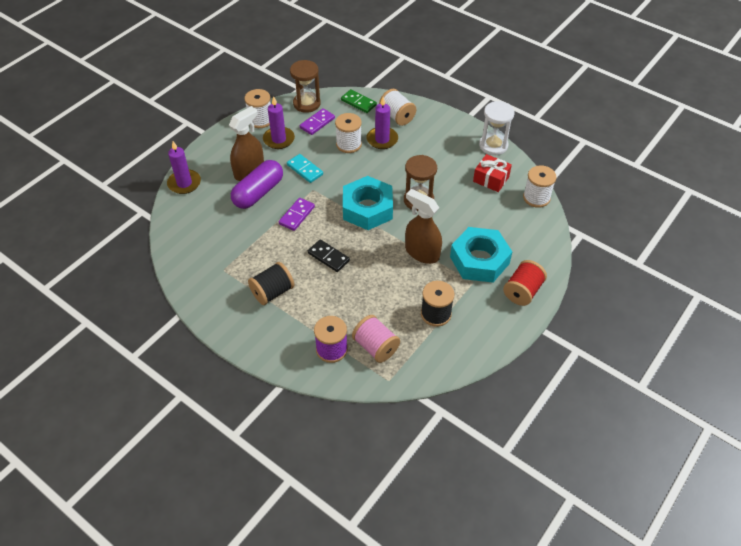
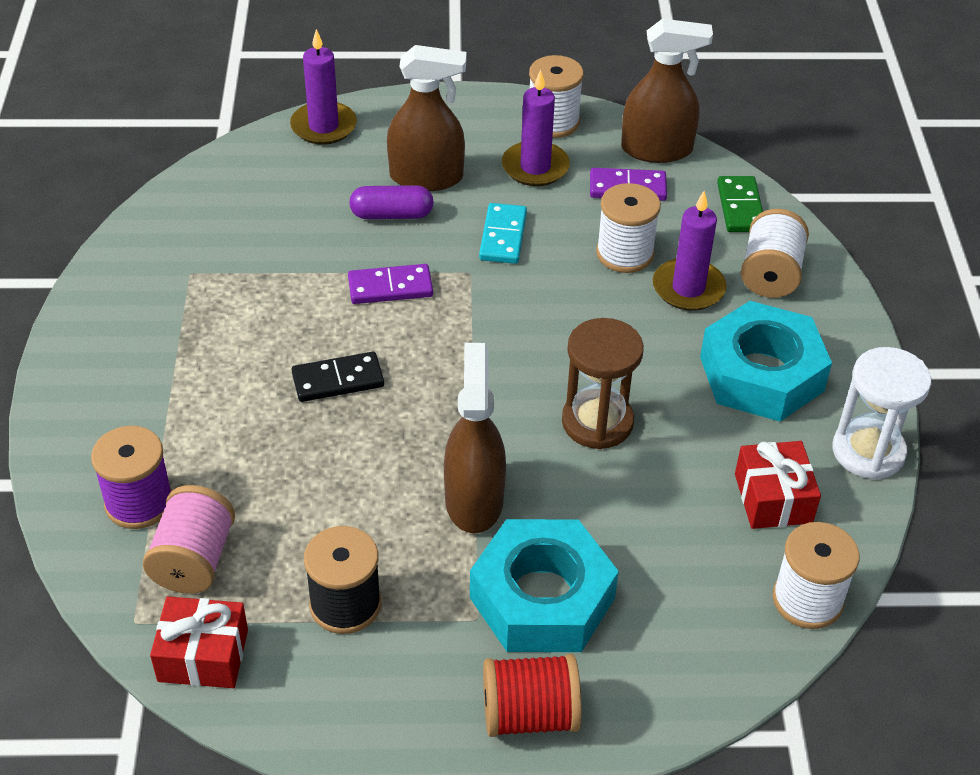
camera: 50 degrees right, 5 degrees down
(258, 193) = (392, 214): purple capsule -> purple capsule, size x0.62
(272, 292) = (196, 357): black spool -> none
(307, 103) = (657, 149): brown hourglass -> brown spray bottle
(328, 257) = (338, 380): black domino -> black domino turned 75 degrees clockwise
(367, 208) = (500, 365): turquoise nut -> turquoise nut (761, 374)
(422, 367) = (203, 655): none -> red gift

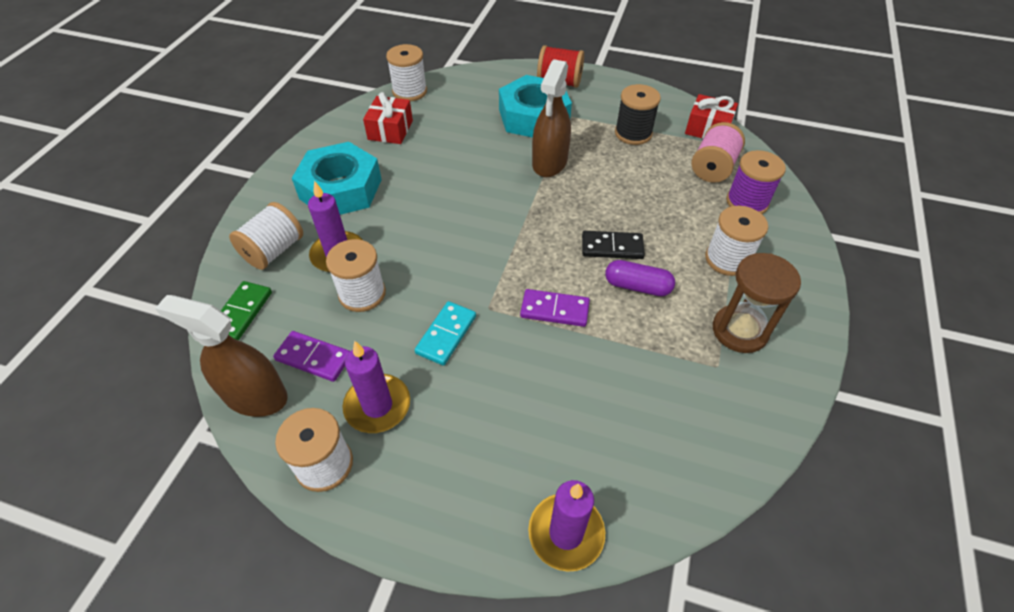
camera: 160 degrees left, 5 degrees up
(174, 400) = (727, 259): none -> white spool
(392, 214) = (530, 384): purple capsule -> purple capsule (637, 286)
(426, 177) = (483, 421): brown spray bottle -> none
(597, 422) = (458, 185): brown hourglass -> brown hourglass (739, 330)
(868, 451) = (321, 139): white hourglass -> none

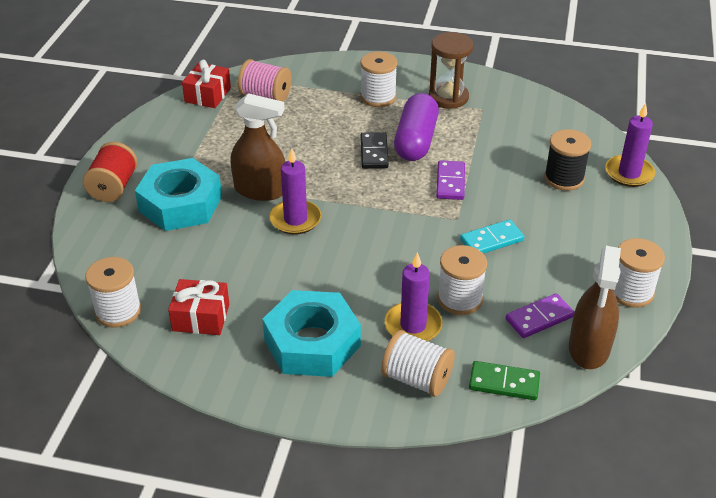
camera: 95 degrees left, 10 degrees down
(313, 358) = (539, 318): purple domino -> purple domino turned 45 degrees clockwise
(377, 405) = (571, 271): purple candle -> purple candle (295, 219)
(446, 334) = (491, 240): turquoise domino -> turquoise domino turned 45 degrees counterclockwise
(633, 133) = (213, 138): black spool -> black spool (564, 178)
(637, 286) = (416, 141): purple capsule -> purple capsule, size x1.62
(747, 202) = (310, 83): purple spool -> none

